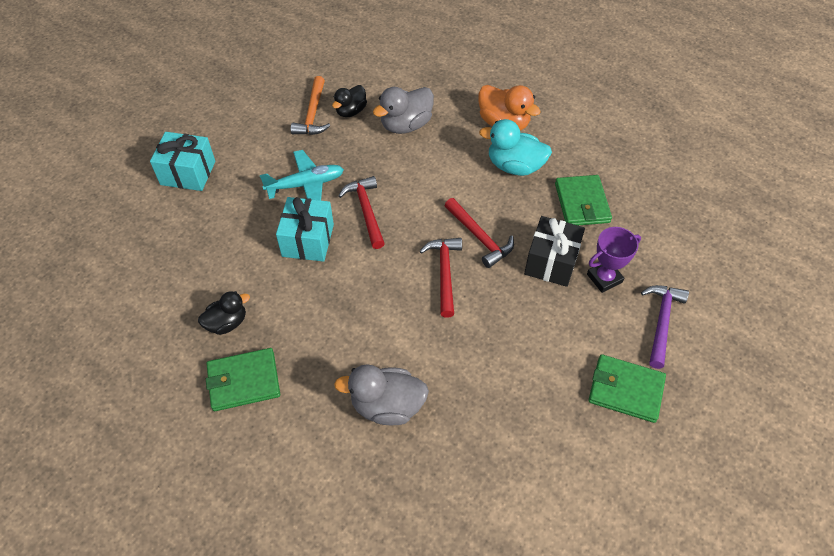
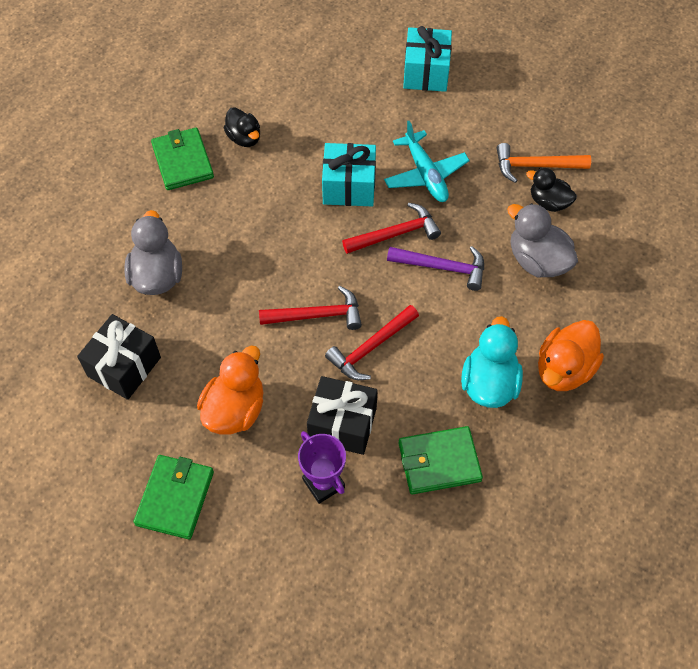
camera: 85 degrees right, 5 degrees up
(491, 436) = (124, 367): none -> black gift
(538, 340) = (235, 409): none -> orange duck
(661, 322) = (265, 545): purple hammer -> purple hammer (442, 267)

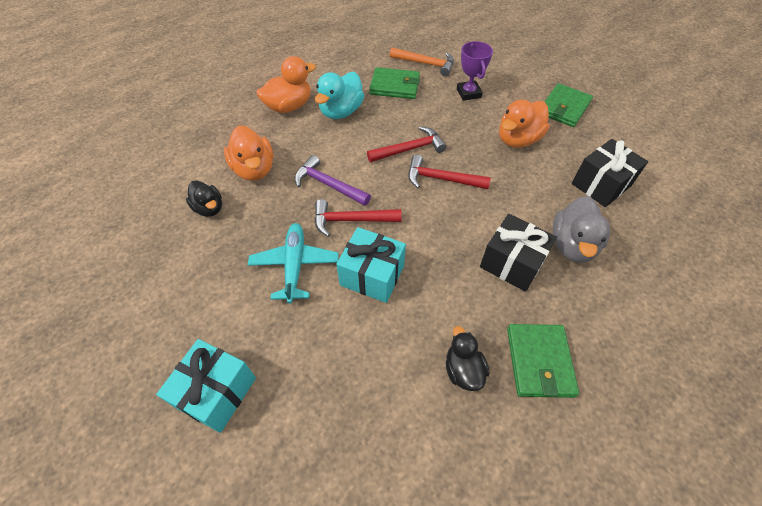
camera: 160 degrees left, 5 degrees down
(342, 424) = (446, 115): black gift -> black gift (512, 263)
(535, 166) = (193, 242): orange hammer -> orange hammer (426, 64)
(537, 260) = (254, 169): grey duck -> orange duck

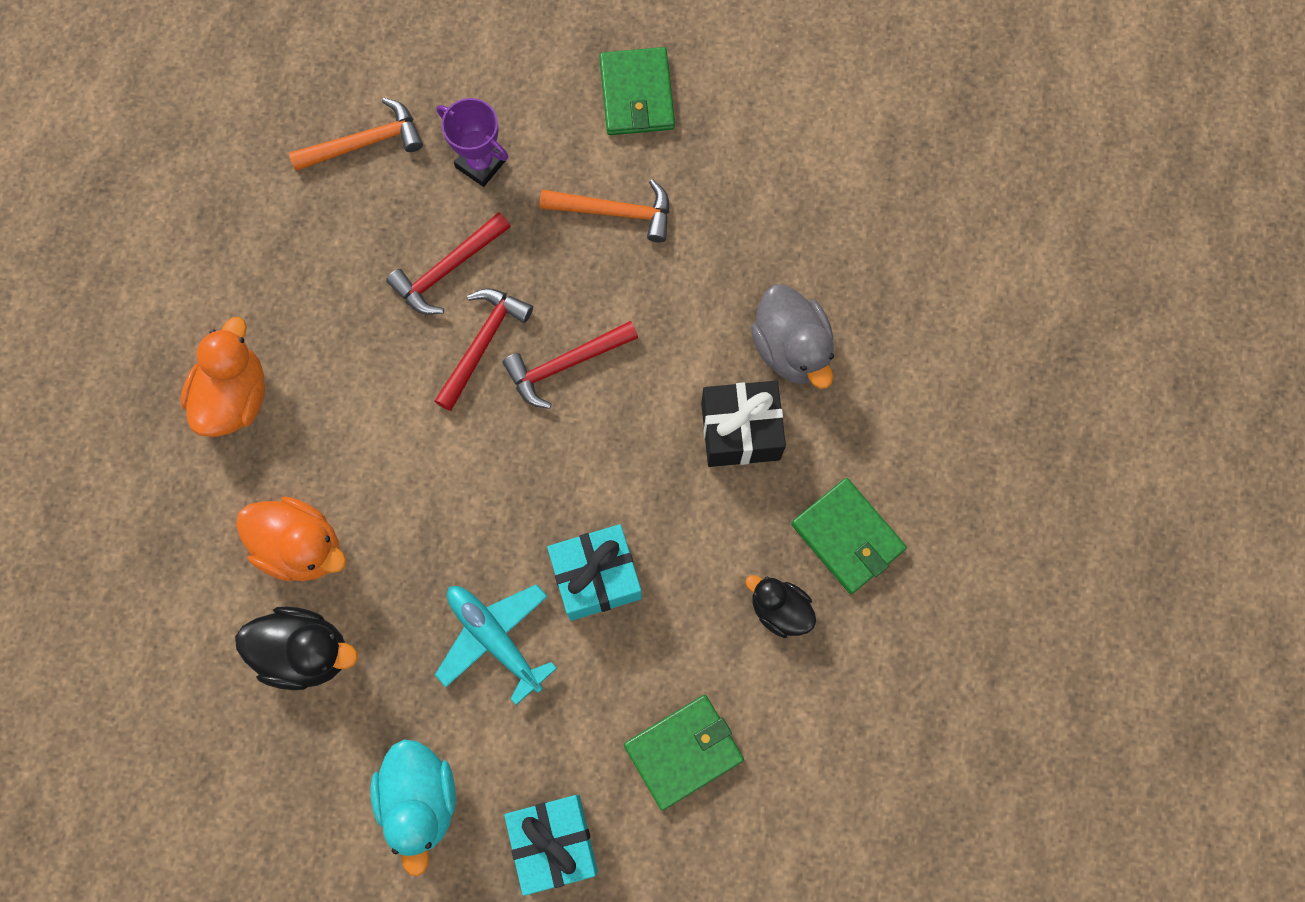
camera: 40 degrees left, 20 degrees up
(209, 208) = (305, 652): black duck -> black duck, size x1.53
(328, 185) = (426, 491): purple hammer -> none
(341, 111) = (323, 347): turquoise duck -> turquoise duck (420, 800)
(351, 220) = (505, 522): red hammer -> red hammer (447, 269)
(395, 86) = (357, 231): green wallet -> green wallet (683, 752)
(518, 140) = (615, 212): orange duck -> orange hammer
(601, 185) = (770, 218): black gift -> none

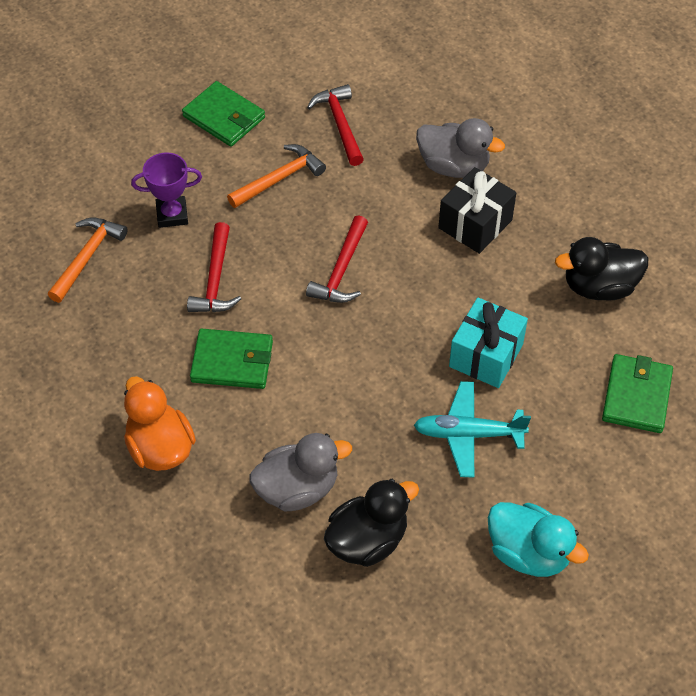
camera: 45 degrees left, 20 degrees down
(301, 547) = (297, 489): orange duck -> grey duck
(482, 343) = (281, 298): red hammer -> red hammer (340, 124)
(554, 842) = (627, 503): turquoise gift -> none
(779, 610) = (599, 287): black duck -> black duck, size x1.53
(847, 537) = (590, 225): green wallet -> green wallet (232, 361)

